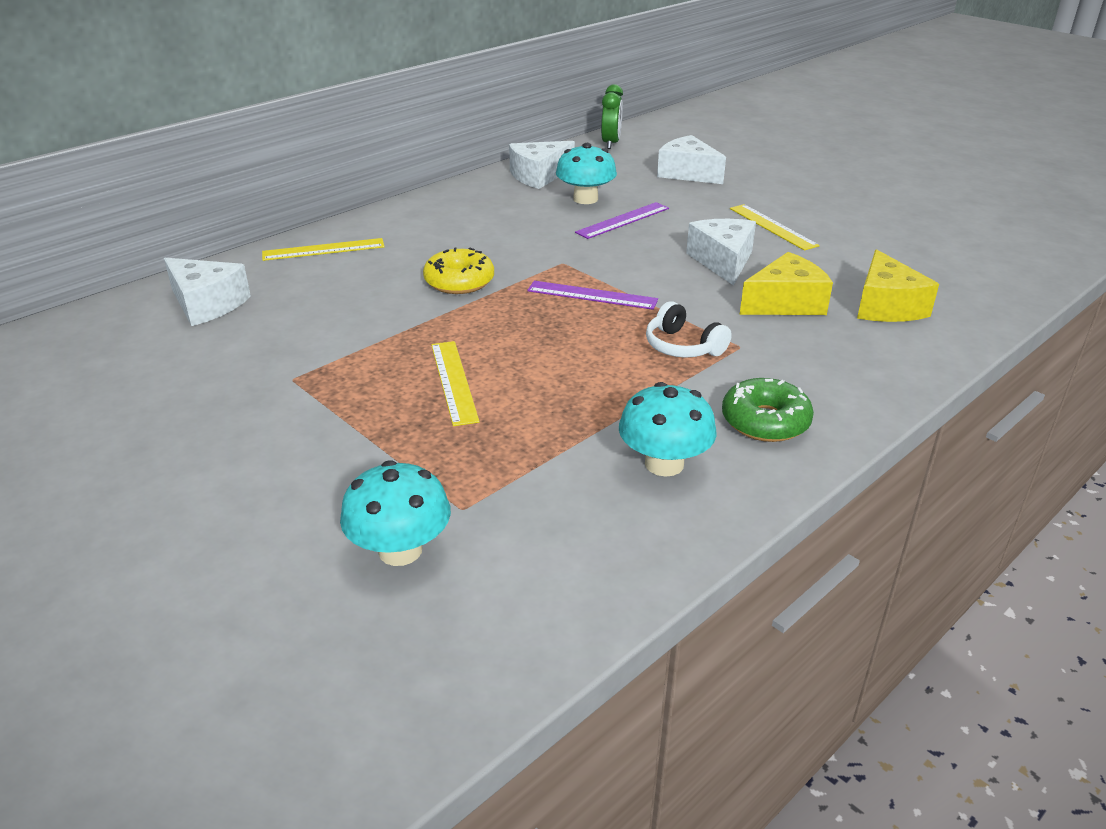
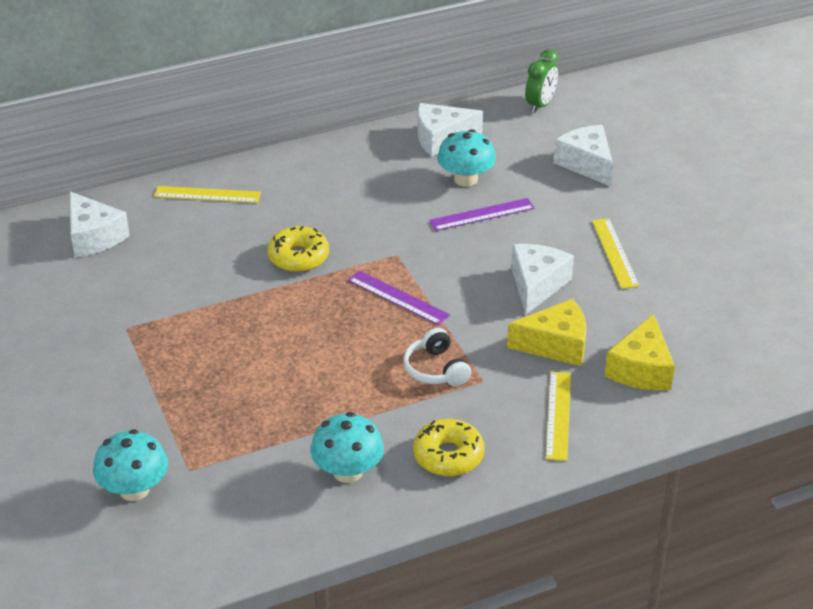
camera: 20 degrees right, 5 degrees up
(454, 381) = (240, 360): yellow ruler -> yellow ruler (558, 415)
(765, 421) = (448, 456): green donut -> yellow donut

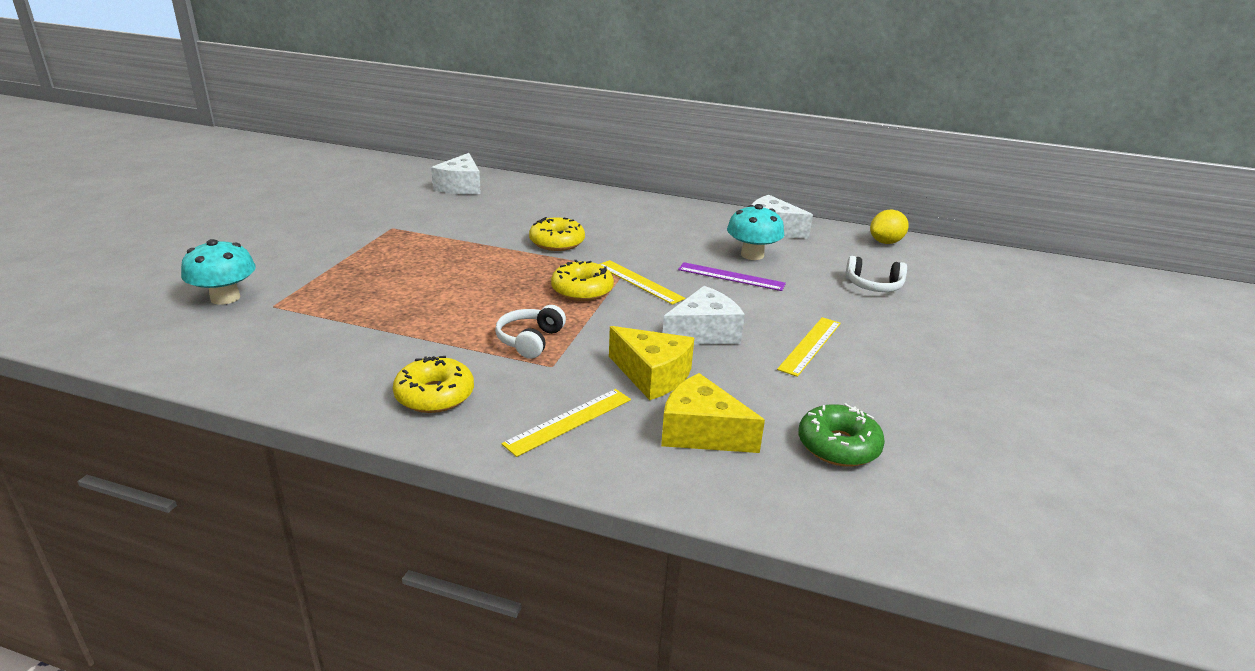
camera: 40 degrees right, 10 degrees down
(207, 194) = (560, 195): yellow ruler -> yellow ruler (639, 282)
(348, 471) = (352, 362): turquoise mushroom -> none
(398, 297) = (582, 290): purple ruler -> yellow donut
(540, 105) = (885, 242): green clock -> yellow lemon
(586, 164) = (873, 286): white cheese -> white headphones
(641, 369) = (701, 432): yellow cheese -> yellow cheese turned 60 degrees clockwise
(721, 327) = (838, 446): none -> green donut

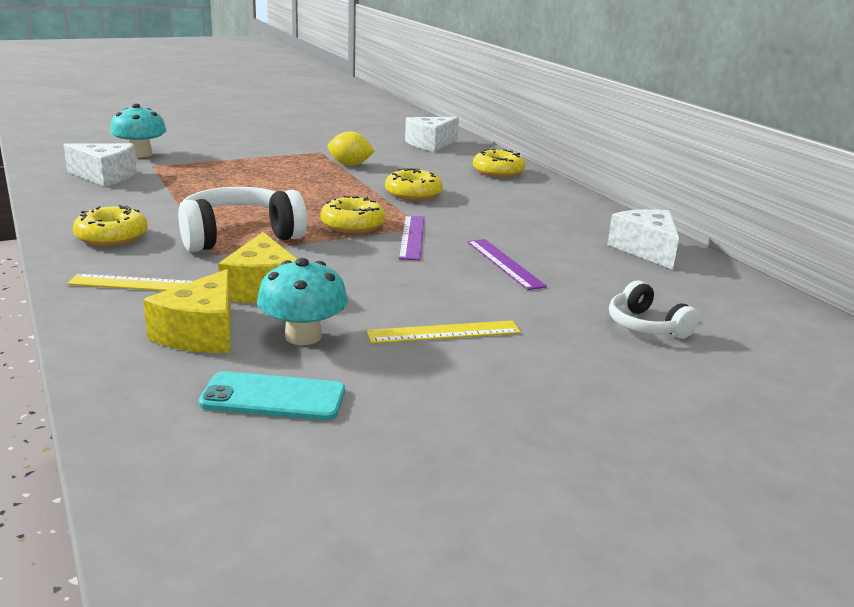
camera: 45 degrees right, 5 degrees down
(530, 340) = (239, 236): white headphones -> white headphones, size x1.78
(565, 197) = (498, 172): none -> yellow donut
(639, 282) = (412, 237): yellow ruler -> purple ruler
(701, 432) = (201, 333): yellow cheese -> yellow cheese turned 150 degrees counterclockwise
(703, 333) = (373, 284): white cheese -> white cheese (105, 176)
(752, 255) = (571, 258): turquoise mushroom -> turquoise mushroom (303, 336)
(838, 446) = (273, 397): green donut -> turquoise phone
(885, 242) = (770, 304): yellow lemon -> yellow lemon (350, 165)

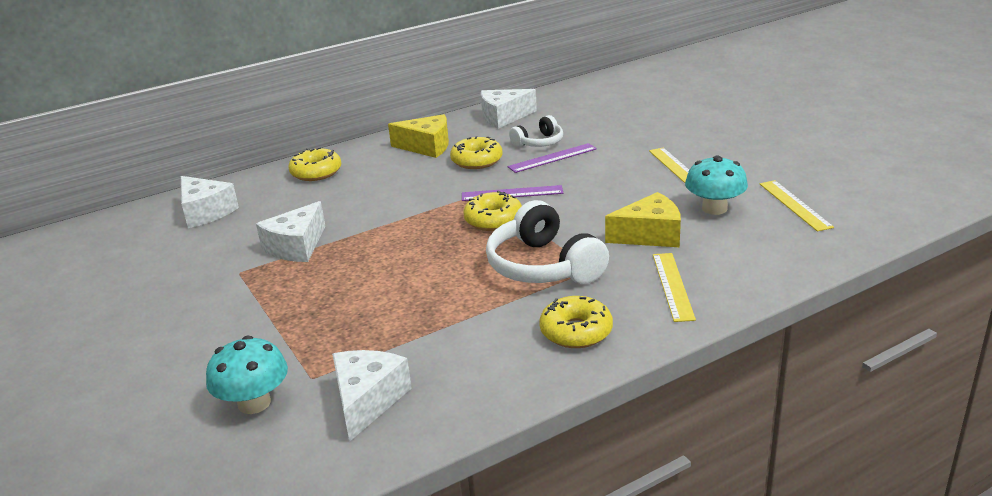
camera: 90 degrees left, 5 degrees up
(201, 333) = (736, 242): yellow cheese -> yellow cheese (427, 147)
(273, 397) = (794, 205): turquoise phone -> yellow ruler
(350, 165) = (296, 246): yellow lemon -> white cheese
(413, 194) = (396, 204): yellow donut -> yellow donut (477, 161)
(646, 326) = (630, 118): white headphones -> white headphones (539, 142)

